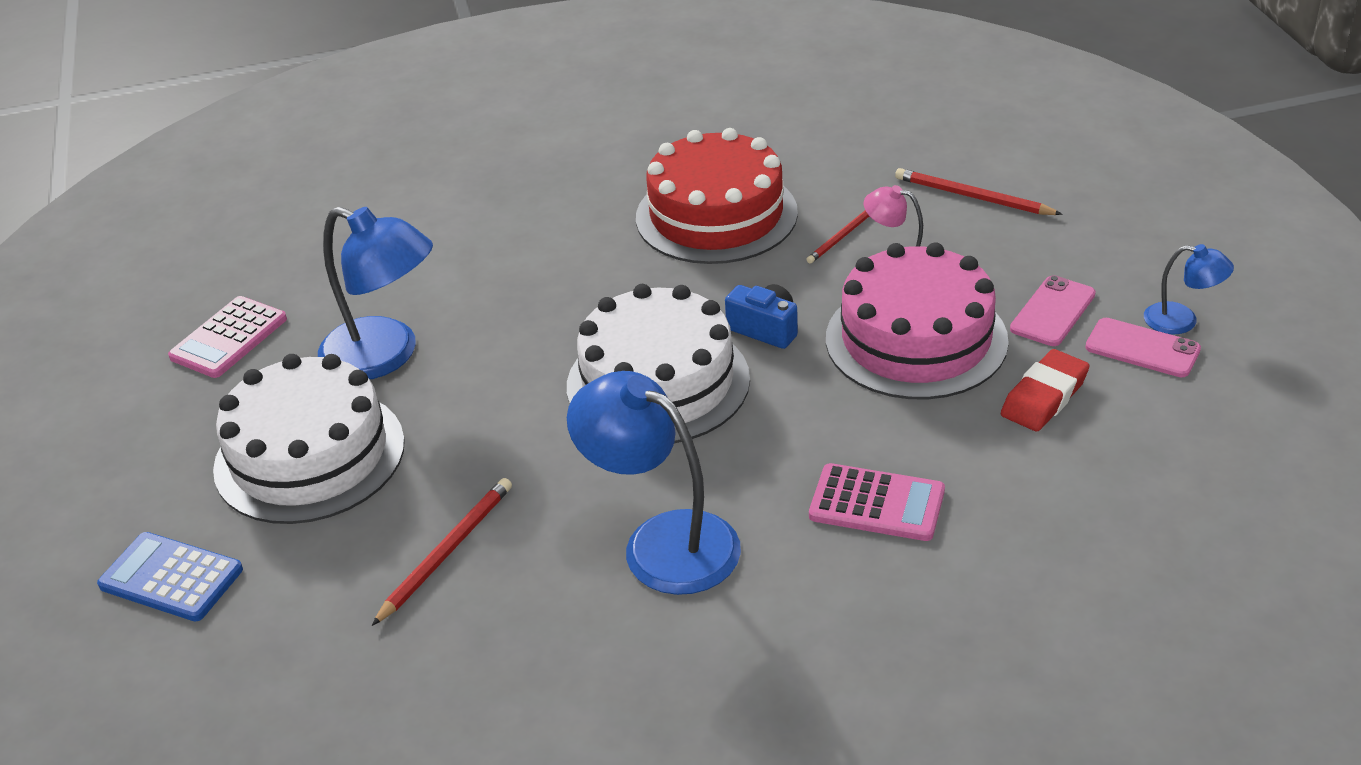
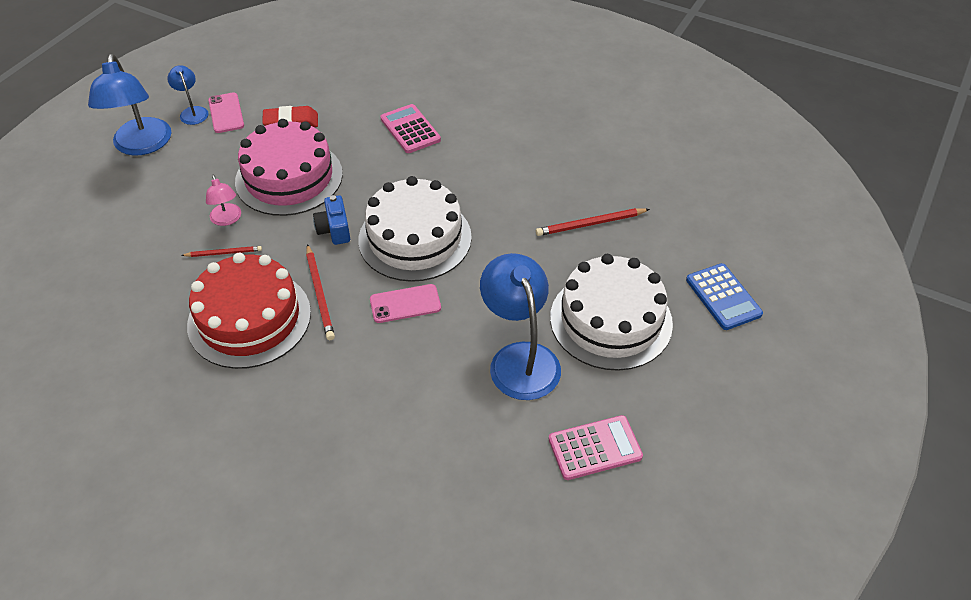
camera: 140 degrees left, 10 degrees up
(662, 542) = (503, 169): blue lamp -> blue lamp (142, 145)
(972, 197) = (135, 227): red pencil -> red pencil (320, 294)
(1053, 312) = (222, 149): pink phone -> pink phone (405, 304)

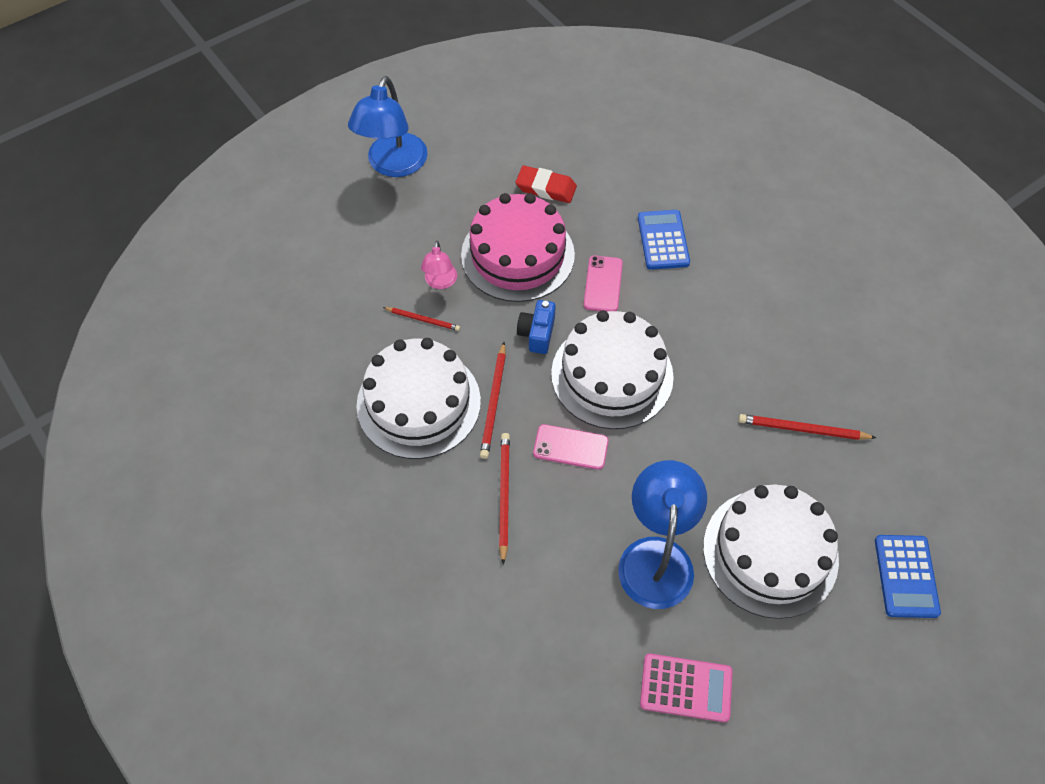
camera: 25 degrees right, 10 degrees up
(192, 112) = (455, 141): blue lamp -> none
(226, 113) = (487, 154): pink phone -> pink phone (603, 284)
(249, 318) = (418, 403): red cake -> white cake
(363, 362) = (504, 495): none -> red pencil
(410, 129) = (663, 240): pink calculator -> blue calculator

